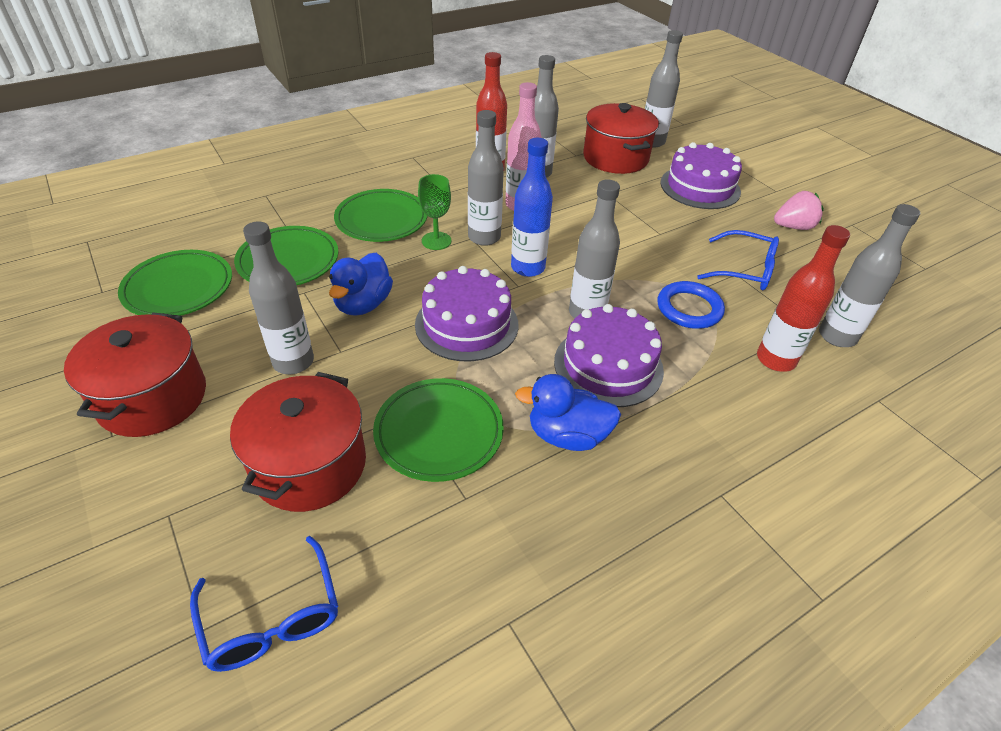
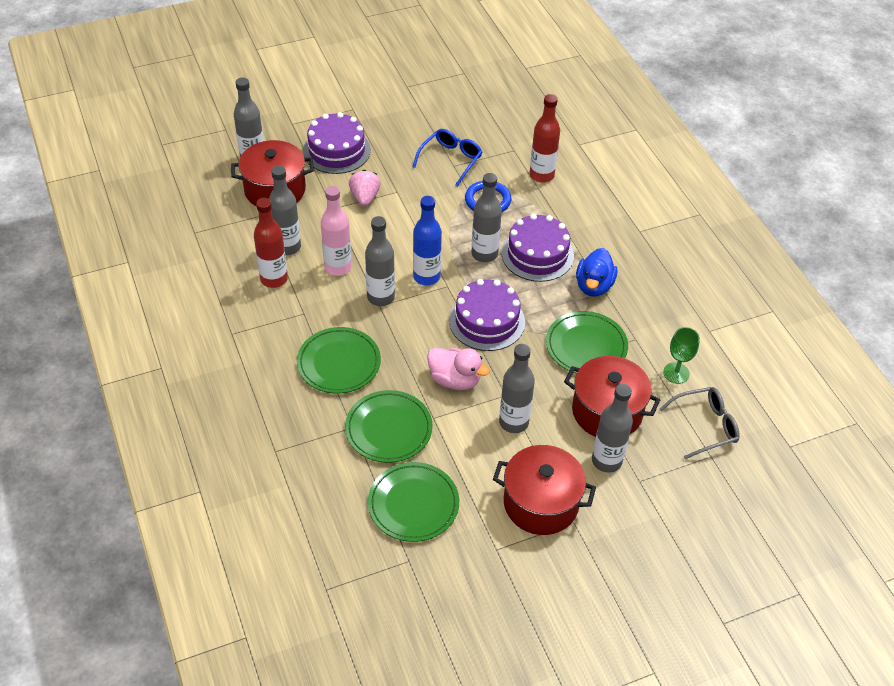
camera: 80 degrees left, 5 degrees up
(272, 618) = (705, 426): blue glasses -> grey glasses
(363, 304) = (455, 380): blue duck -> pink duck
(436, 241) = (379, 328): green goblet -> green goblet (676, 373)
(793, 227) = (404, 117): pink strawberry -> pink strawberry (365, 197)
(837, 336) = (524, 140): grey bottle -> grey bottle (606, 461)

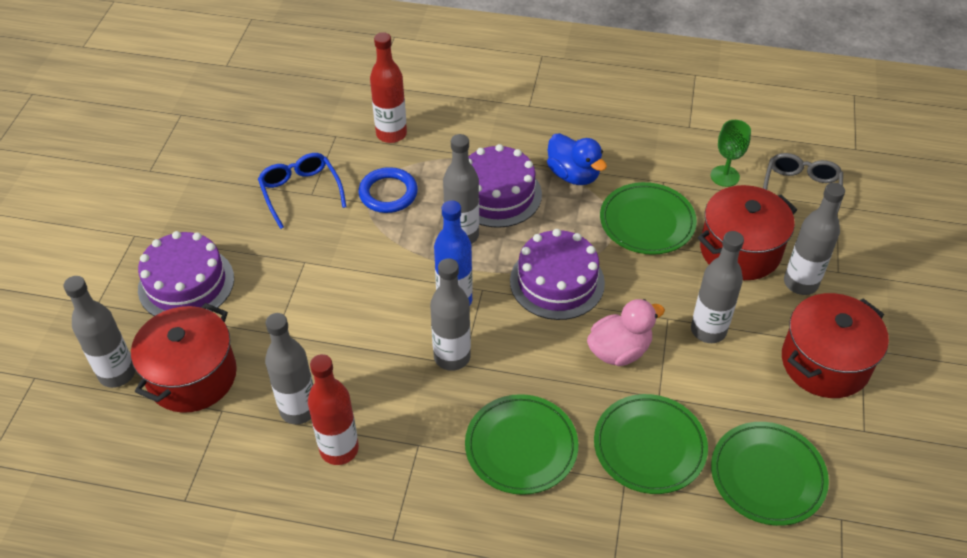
camera: 55 degrees left, 0 degrees up
(338, 267) = (373, 375): pink bottle -> none
(365, 197) = (287, 295): pink strawberry -> none

